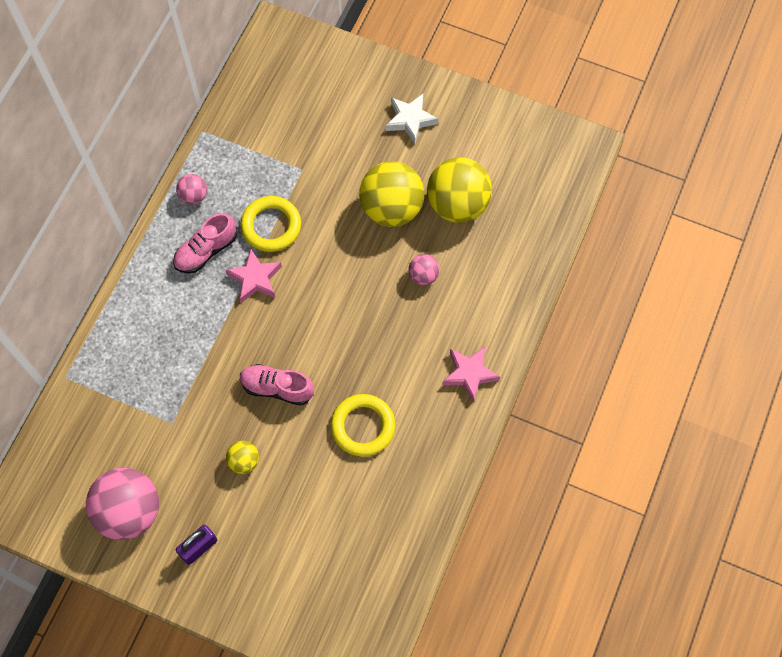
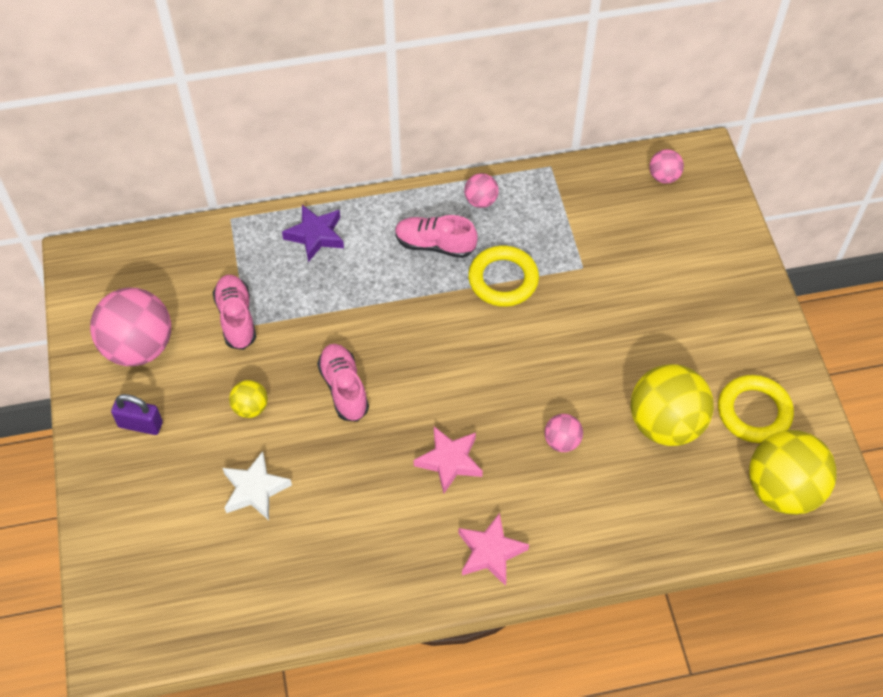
camera: 55 degrees right, 10 degrees down
(131, 326) = (315, 235): none -> purple star
(160, 426) = (236, 318): none -> pink shoe
(255, 278) = (439, 300): pink star -> pink star (449, 461)
(271, 67) = (664, 177): none -> pink ball
(363, 426) = (360, 488): yellow ring -> yellow ring (754, 412)
(391, 208) = (609, 367): yellow ball -> yellow ball (782, 489)
(410, 120) = (718, 324): white star -> white star (255, 489)

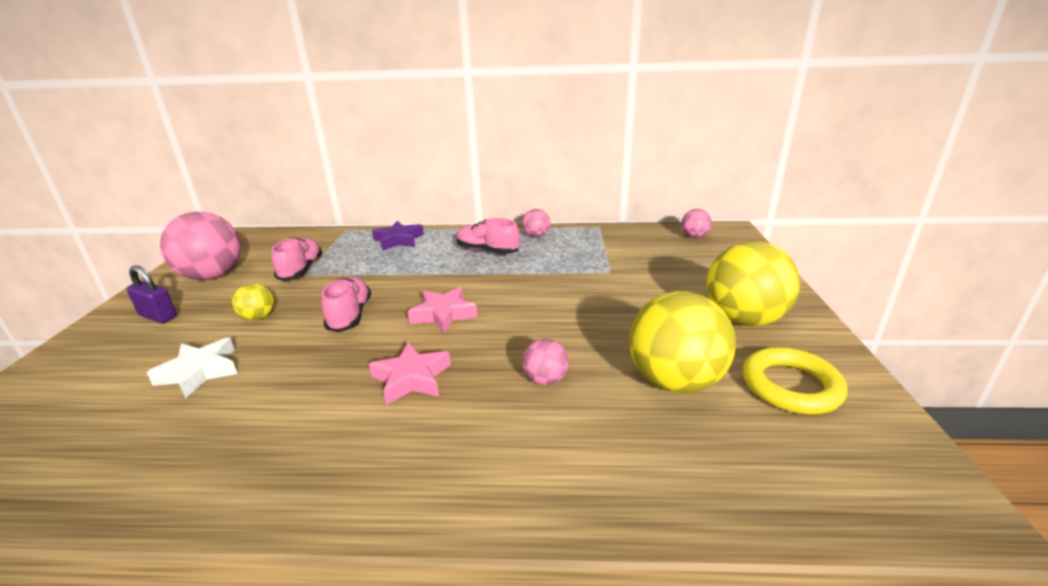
camera: 15 degrees right, 30 degrees down
(490, 552) = (404, 473): pink star -> pink star (443, 314)
(503, 279) = (535, 271): yellow ring -> none
(782, 489) = (844, 471): yellow ball -> yellow ball (744, 319)

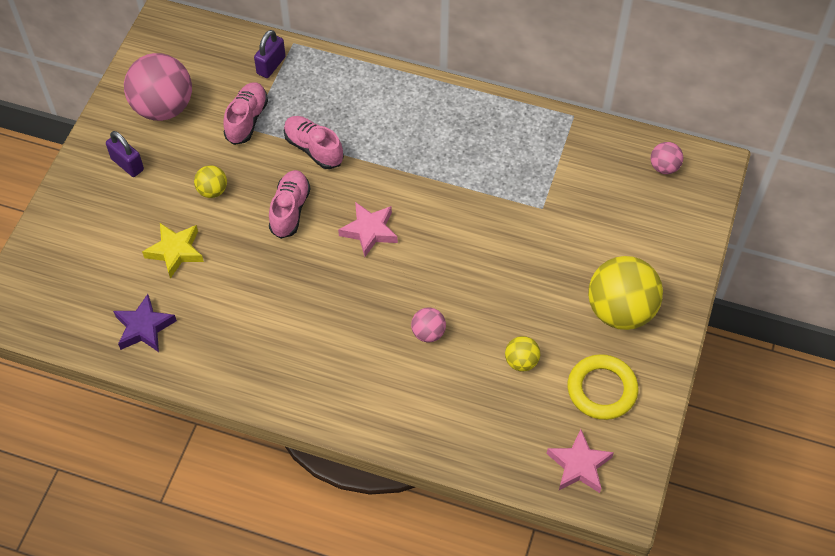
camera: 15 degrees right, 30 degrees up
(200, 372) = (175, 251): white star -> yellow star
(326, 241) = (271, 65): none -> purple padlock
(399, 240) = (348, 85): purple star -> purple star (144, 327)
(412, 378) = (331, 303): pink star -> pink star (579, 465)
(487, 251) = (435, 135): pink shoe -> pink shoe (314, 149)
(536, 236) = (496, 117): pink ball -> none
(675, 381) = (521, 361): yellow ball -> yellow ball, size x0.47

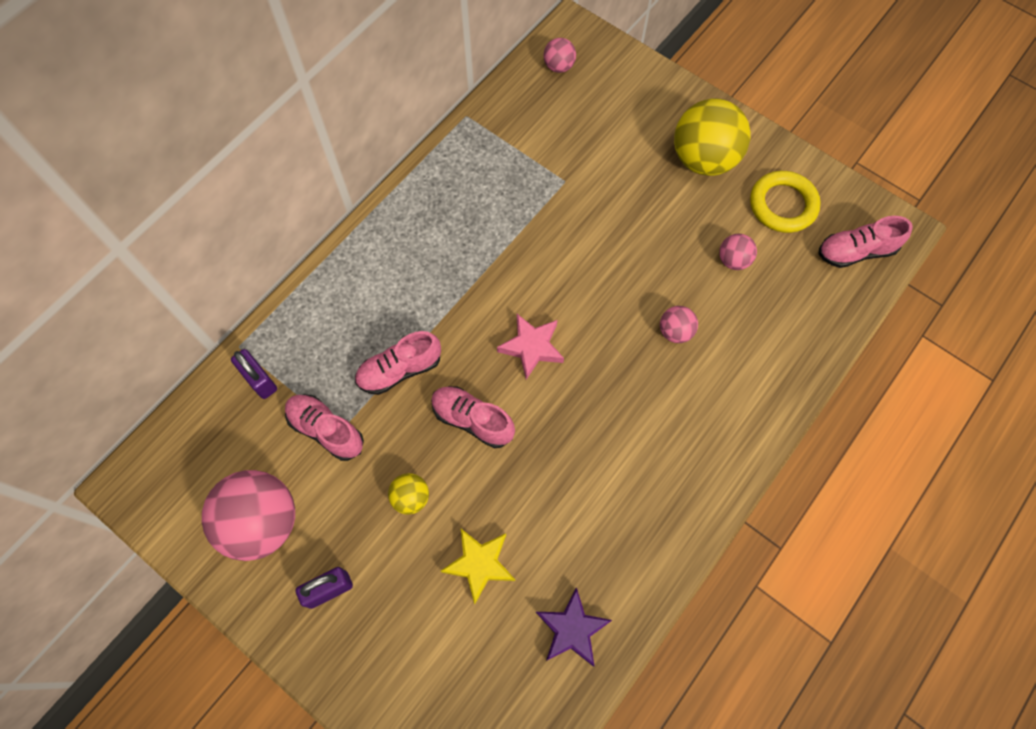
camera: 70 degrees left, 10 degrees up
(521, 361) = (733, 260): yellow ball -> pink ball
(579, 465) = (856, 251): pink star -> pink shoe

